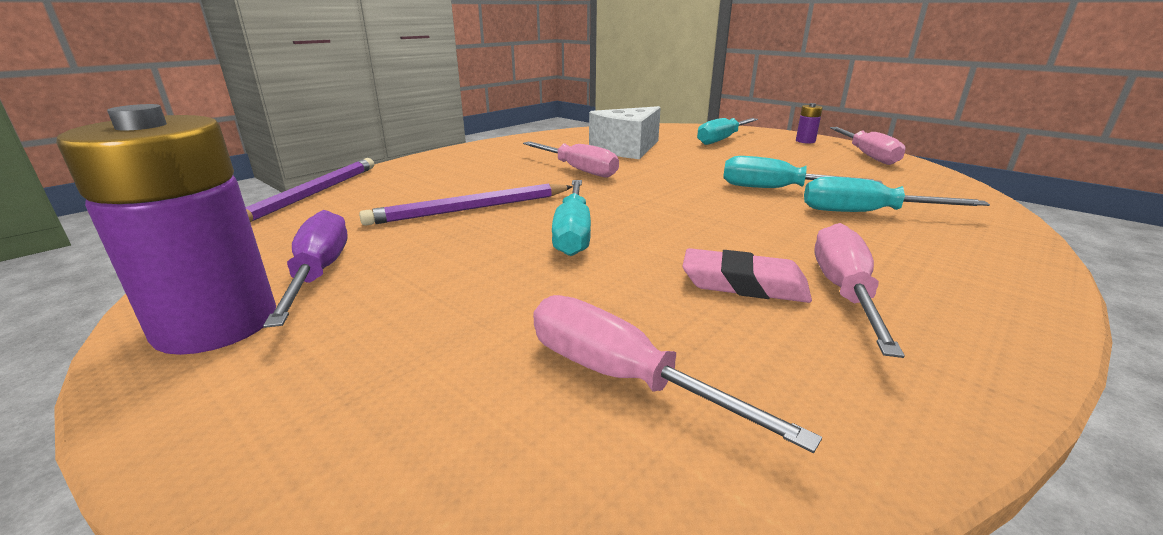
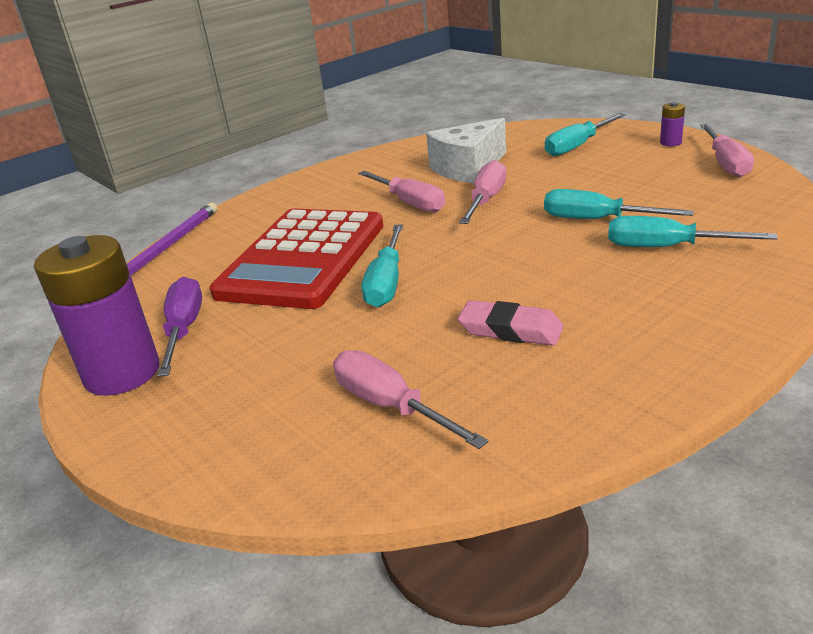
camera: 10 degrees right, 5 degrees up
(470, 209) = (303, 259): purple pencil -> red calculator
(844, 291) = (589, 334): pink screwdriver -> pink screwdriver (486, 200)

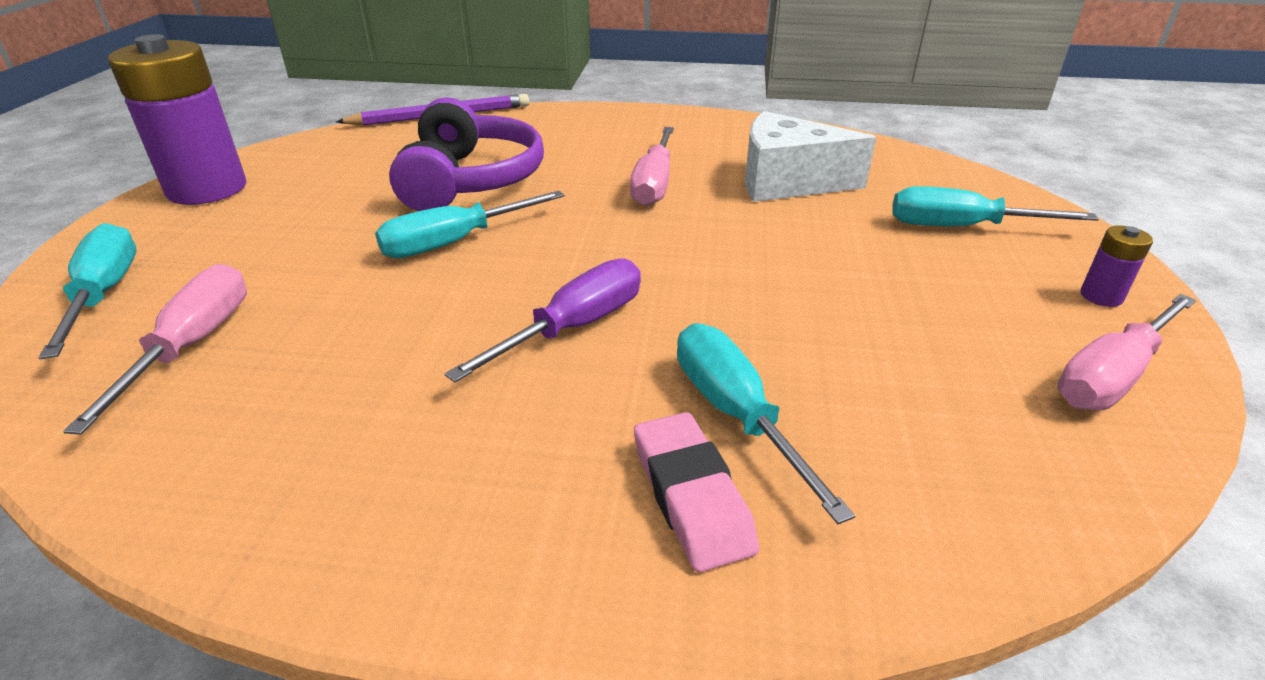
camera: 45 degrees right, 5 degrees up
(184, 329) = (295, 183): purple screwdriver -> purple screwdriver (574, 327)
(303, 259) = (470, 180): red calculator -> purple headphones
(486, 200) = (716, 224): pink screwdriver -> none
(510, 330) = (399, 363): pink eraser -> pink eraser (691, 496)
(596, 220) = (755, 322): turquoise screwdriver -> turquoise screwdriver (104, 294)

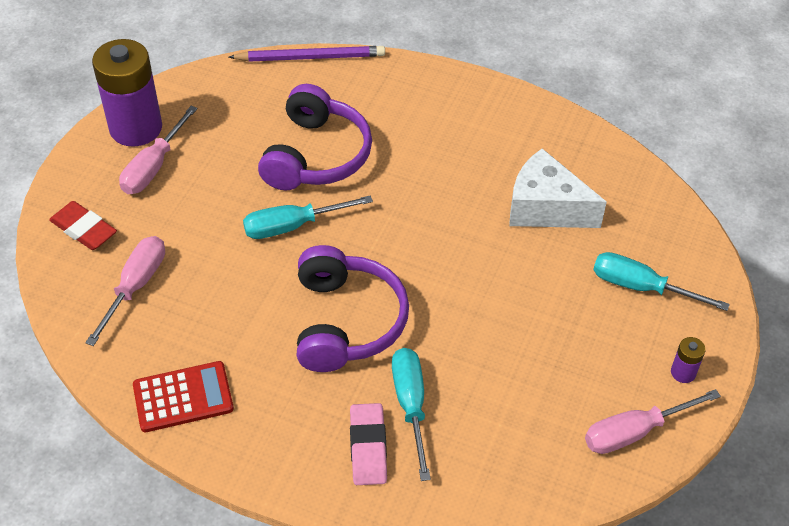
camera: 15 degrees right, 15 degrees up
(104, 294) = (84, 229): turquoise screwdriver -> red eraser
(286, 491) = (183, 397): none -> red calculator
(574, 327) = (346, 321): purple screwdriver -> purple headphones
(654, 184) = (446, 189): pink screwdriver -> pink screwdriver (153, 167)

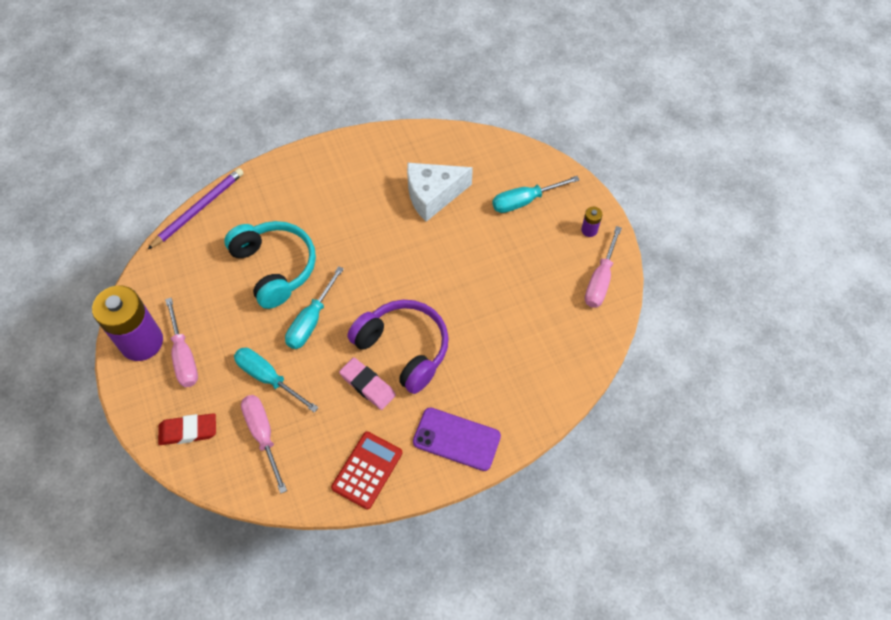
camera: 45 degrees left, 10 degrees up
(295, 447) = (456, 439): none -> purple phone
(316, 155) = (275, 267): purple headphones -> turquoise headphones
(368, 447) = (491, 404): pink eraser -> pink eraser (367, 385)
(410, 405) = (486, 363): turquoise screwdriver -> turquoise screwdriver (268, 378)

